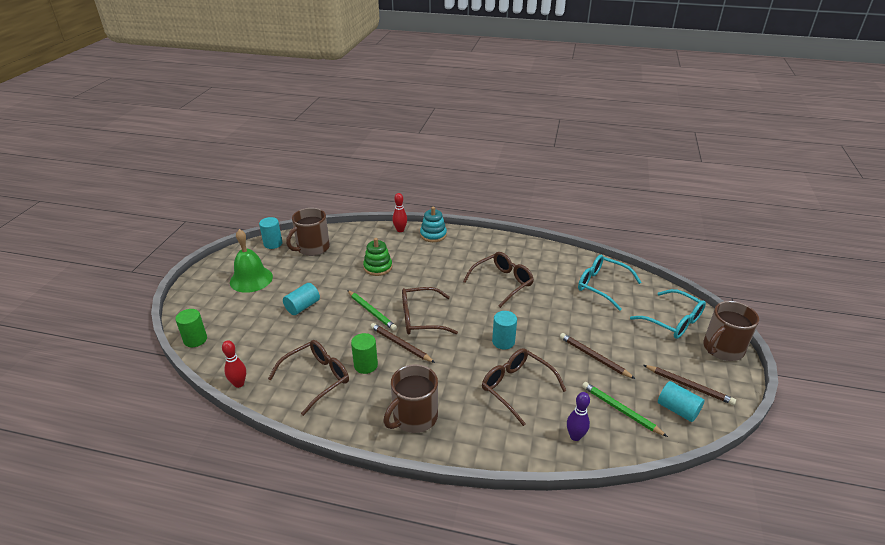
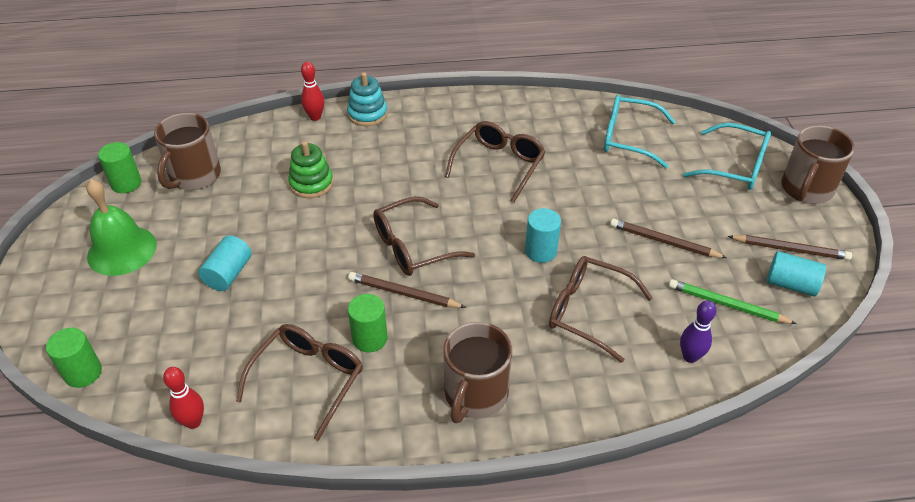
camera: 20 degrees left, 10 degrees up
(273, 244) = (126, 183): turquoise cylinder -> green cylinder
(371, 312) = (337, 255): green pencil -> none

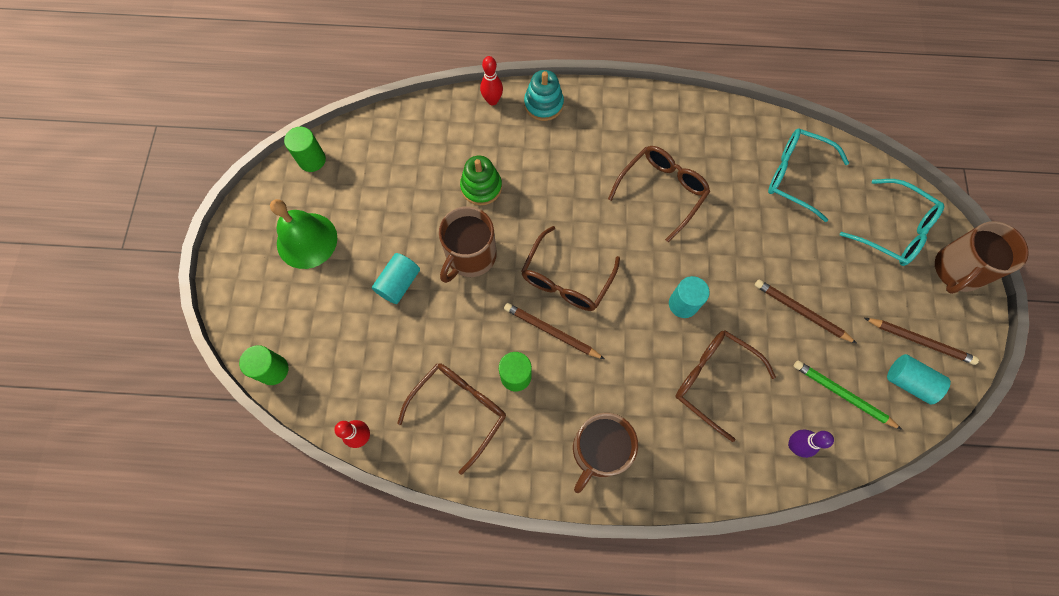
camera: 10 degrees right, 25 degrees up
(194, 176) = (374, 160): brown mug -> brown mug (470, 256)
(412, 247) = (566, 279): brown glasses -> brown glasses turned 45 degrees counterclockwise

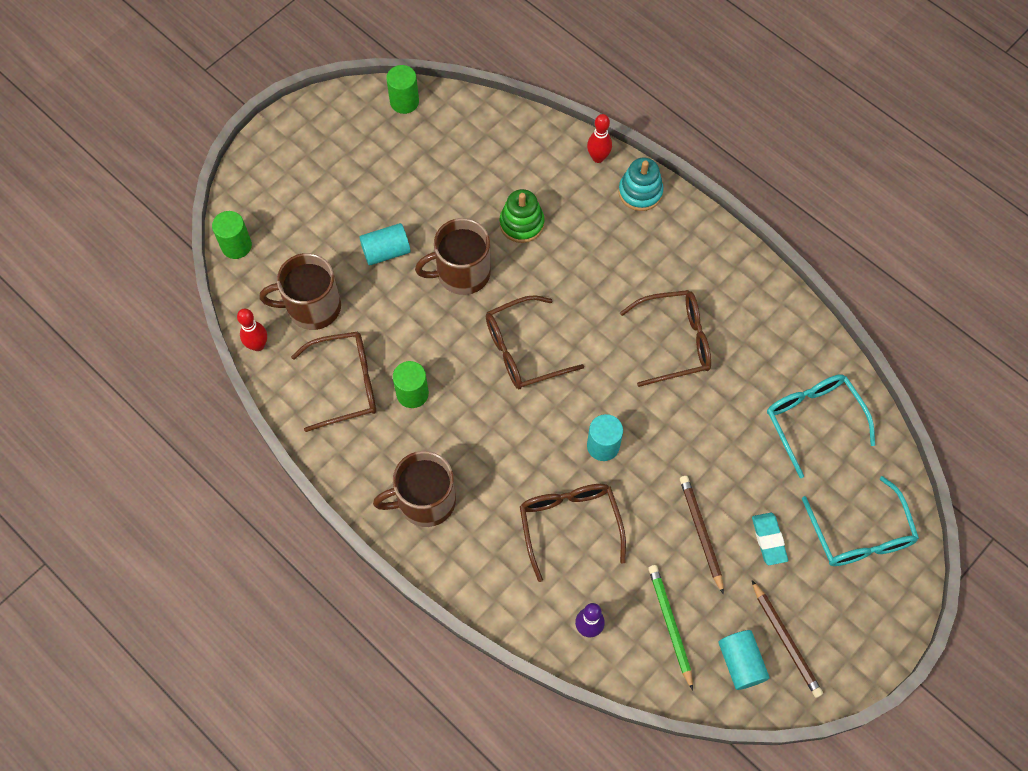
camera: 40 degrees right, 5 degrees down
(307, 240) = (345, 164): green bell -> none
(551, 331) = (472, 382): brown pencil -> none
(846, 280) = (768, 540): none -> turquoise eraser
(957, 270) = (885, 613): brown mug -> brown mug (312, 307)

